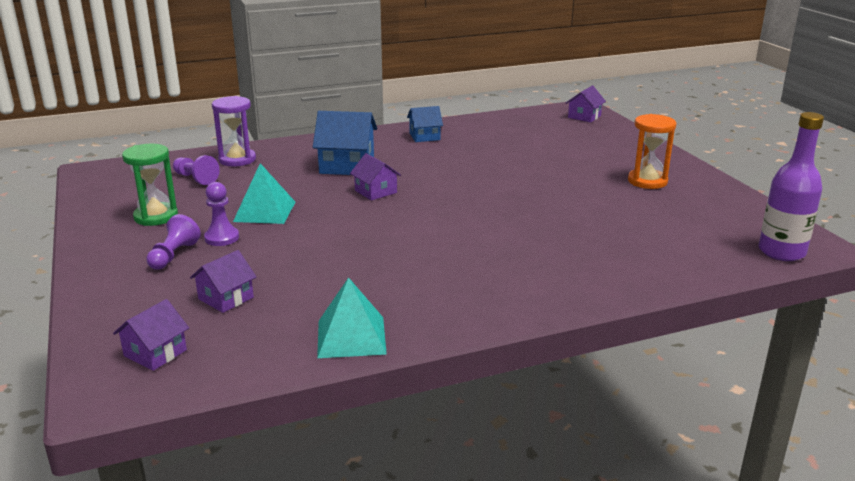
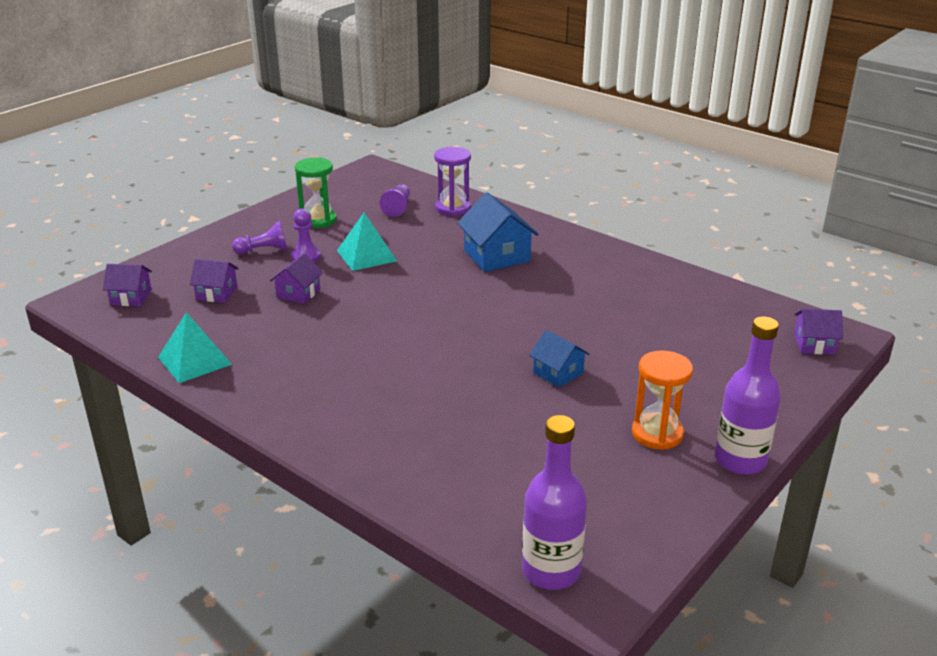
camera: 60 degrees right, 5 degrees up
(375, 191) = (454, 288): purple house -> purple house (298, 293)
(424, 136) = (615, 269): blue house -> blue house (558, 373)
(693, 168) = (740, 460): none -> purple bottle

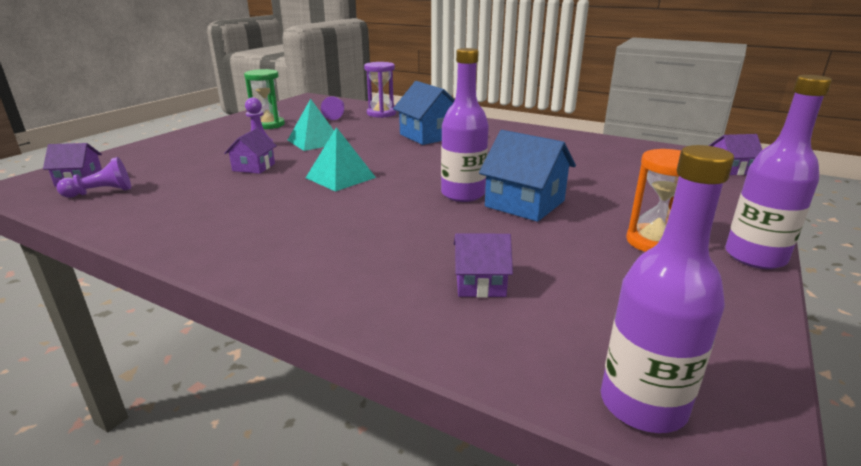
camera: 10 degrees left, 5 degrees down
(194, 360) = (140, 222): turquoise pyramid -> turquoise pyramid (340, 177)
(217, 293) = (171, 172): purple house -> purple house (480, 283)
(264, 251) = (219, 143): purple pawn -> purple pawn (101, 192)
(501, 354) = (463, 194): none -> purple bottle
(558, 373) = (525, 203): blue house -> blue house, size x1.67

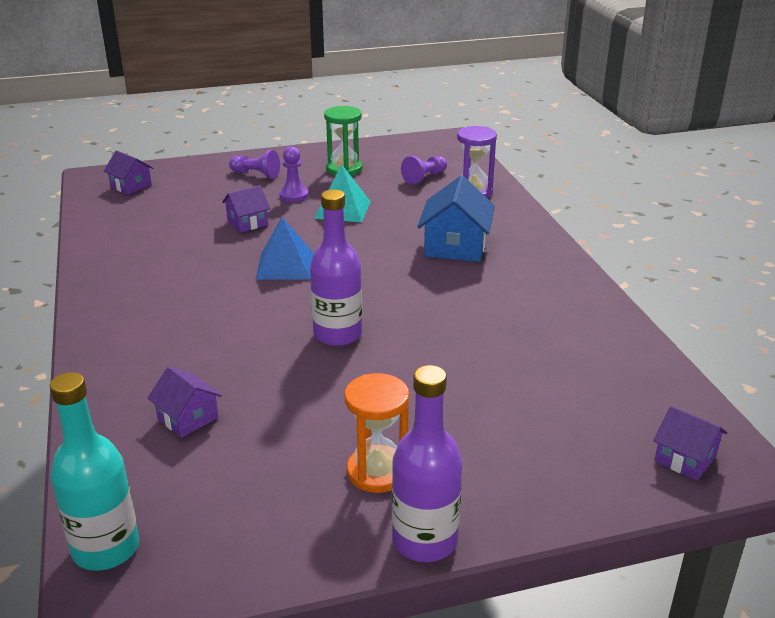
camera: 45 degrees right, 5 degrees up
(101, 192) = (125, 206): purple pawn -> purple pawn (256, 174)
(340, 177) = (285, 265): turquoise pyramid -> blue pyramid
(525, 203) = (364, 372): blue house -> none
(643, 404) = (106, 548): purple bottle -> turquoise bottle

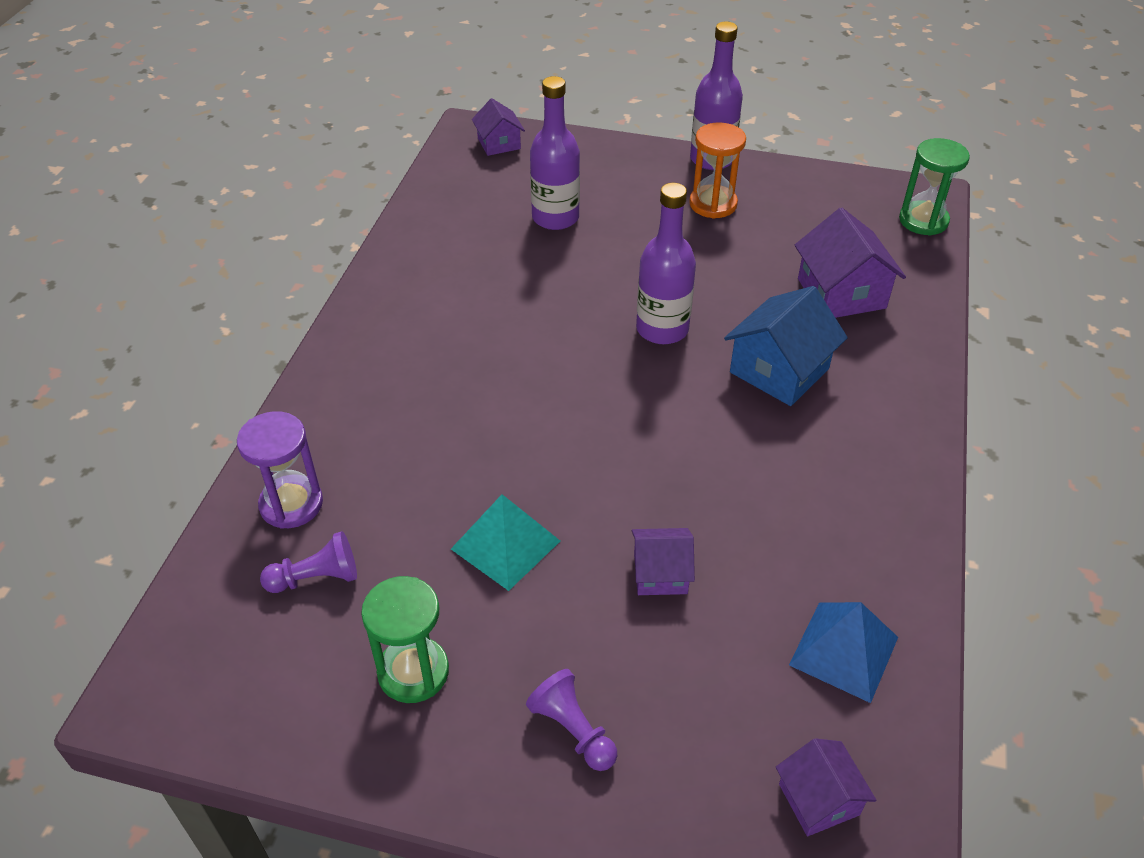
camera: 150 degrees left, 15 degrees up
(106, 548) = (923, 220): turquoise bottle -> green hourglass
(188, 418) = (841, 293): purple house -> purple house, size x1.67
(285, 265) = (657, 453): blue pyramid -> blue pyramid (843, 651)
(294, 195) = (550, 621): purple pawn -> none
(455, 246) = (433, 402): blue house -> blue house (779, 370)
(522, 394) = (555, 218): none -> purple bottle

